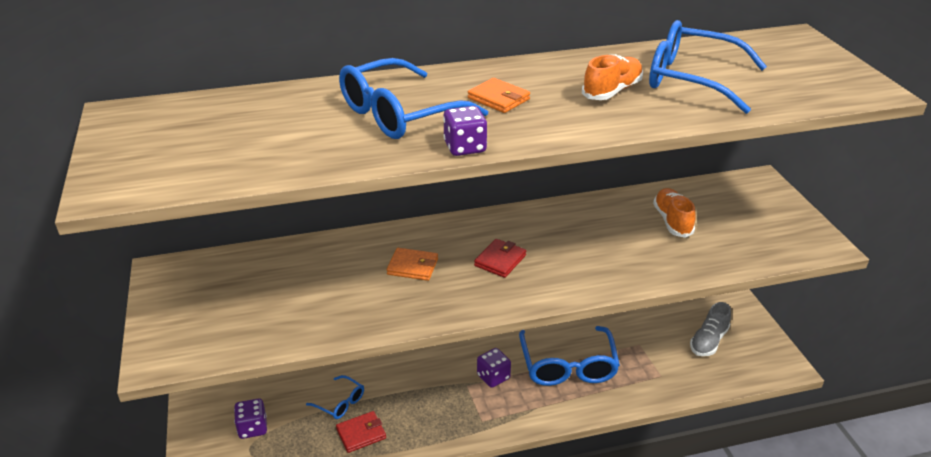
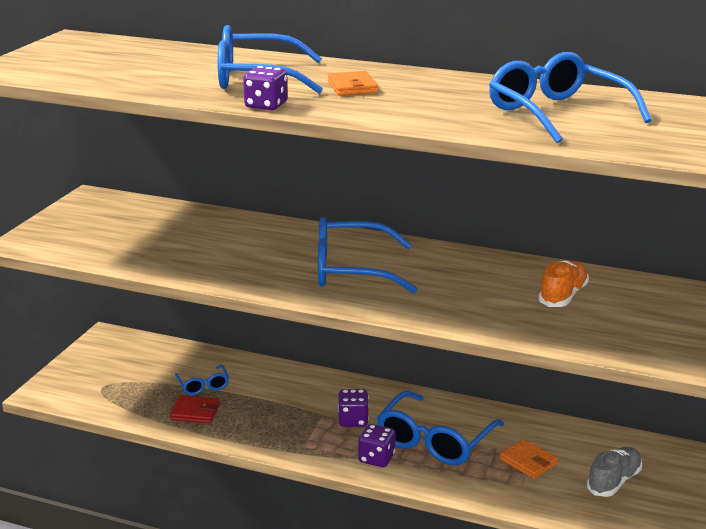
camera: 35 degrees right, 10 degrees down
(253, 428) = (120, 374): purple dice -> purple dice (376, 458)
(413, 267) = (272, 251): orange wallet -> orange wallet (528, 461)
(500, 260) = (351, 270): red wallet -> blue glasses
(612, 91) = (461, 104): orange shoe -> none
(708, 341) = (614, 481): grey shoe -> grey shoe turned 150 degrees clockwise

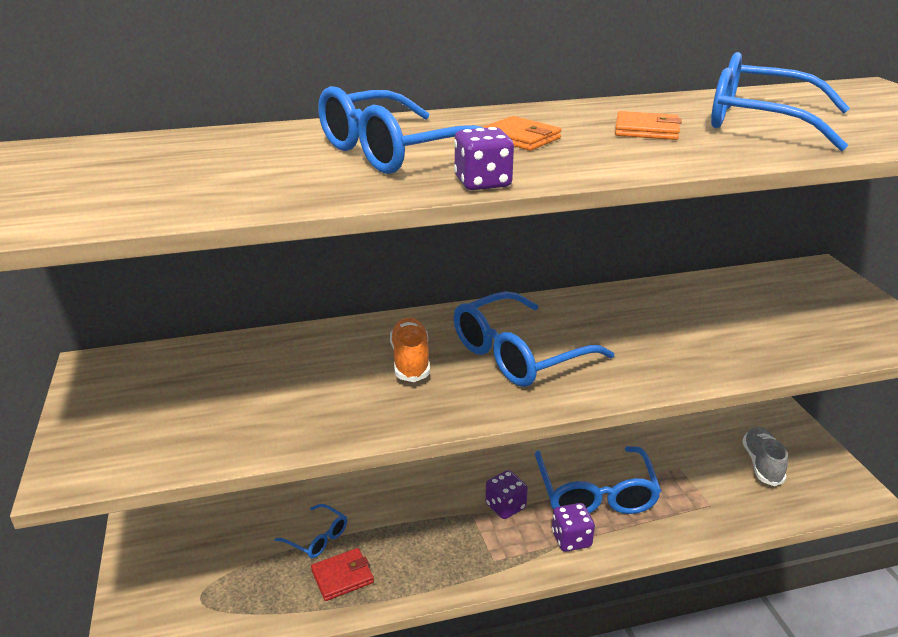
camera: 35 degrees left, 5 degrees up
(528, 461) = (686, 477): orange wallet -> orange wallet (646, 130)
(563, 296) = (724, 311): orange shoe -> orange shoe (410, 361)

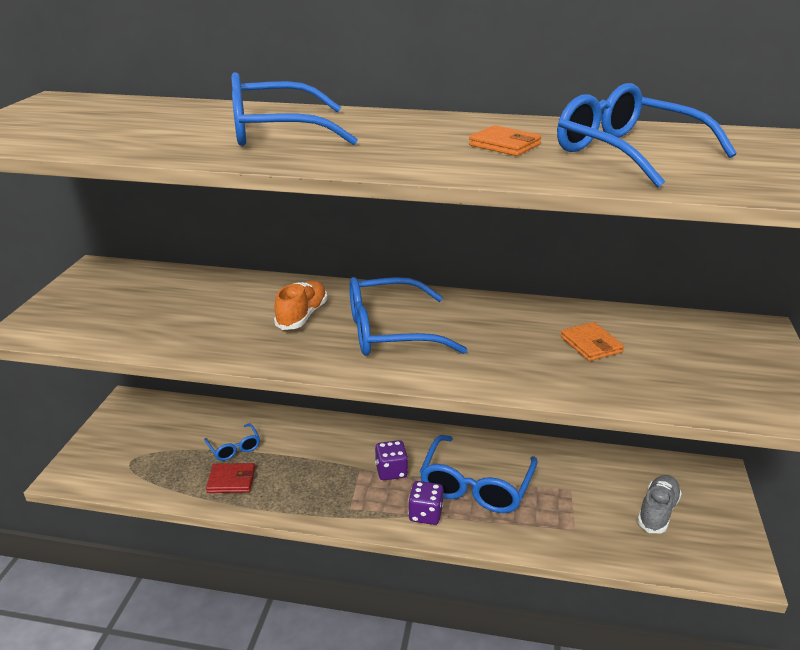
camera: 25 degrees right, 0 degrees up
(482, 183) = (298, 162): purple dice -> none
(521, 138) = (387, 136): orange wallet -> orange wallet (591, 344)

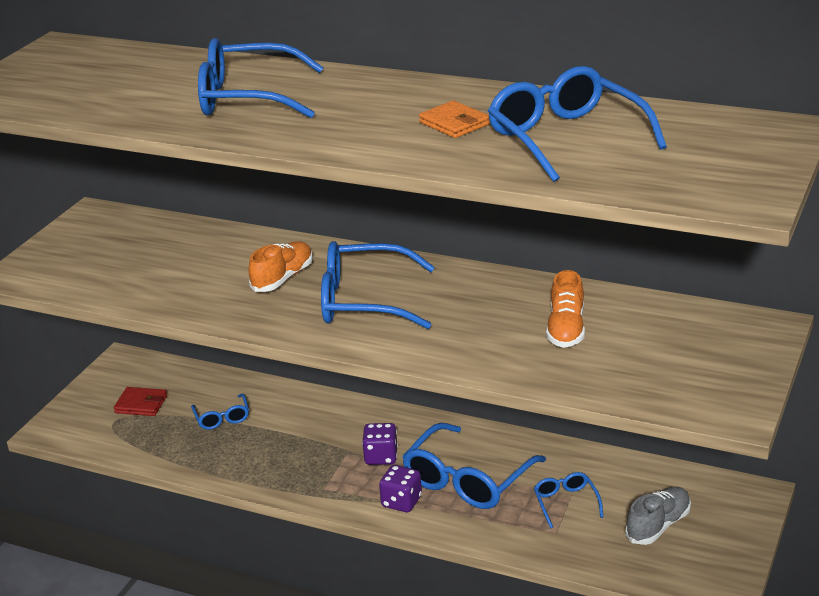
camera: 15 degrees right, 0 degrees up
(231, 480) = (211, 450): red wallet -> red wallet (141, 404)
(570, 498) = (566, 503): none -> blue glasses
(591, 344) = (566, 329): orange wallet -> orange shoe

